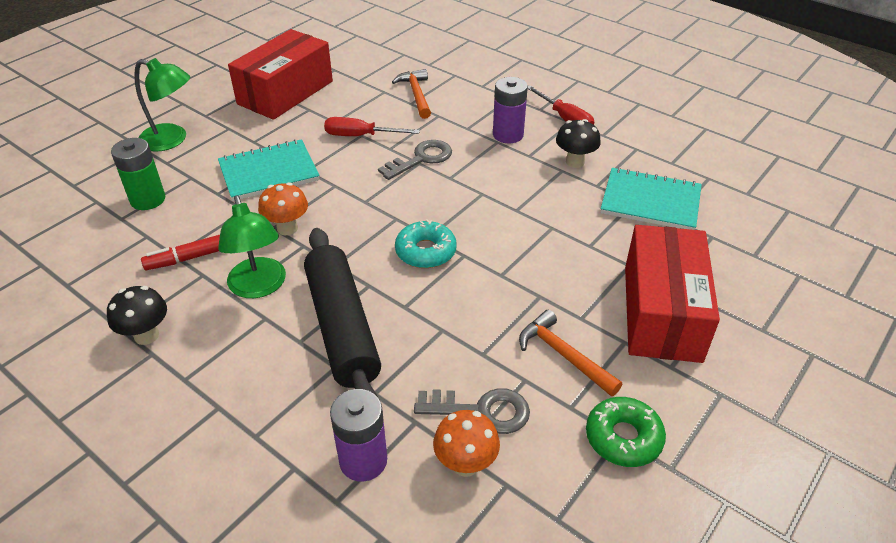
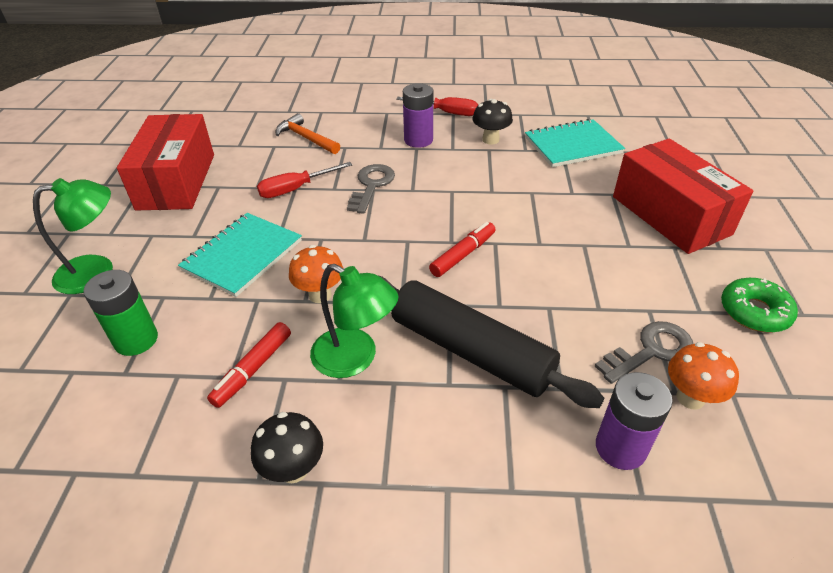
camera: 35 degrees left, 0 degrees up
(425, 251) = (463, 255): turquoise donut -> red marker
(564, 355) = (651, 278): orange hammer -> none

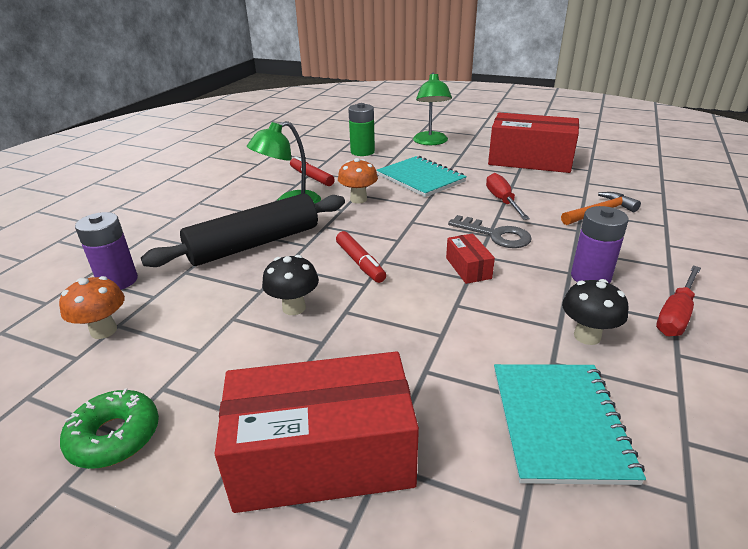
camera: 110 degrees right, 10 degrees down
(293, 469) = (236, 183): black mushroom -> black mushroom (294, 308)
(436, 193) = (468, 268): none -> red box
(650, 351) = (162, 329): grey key -> none

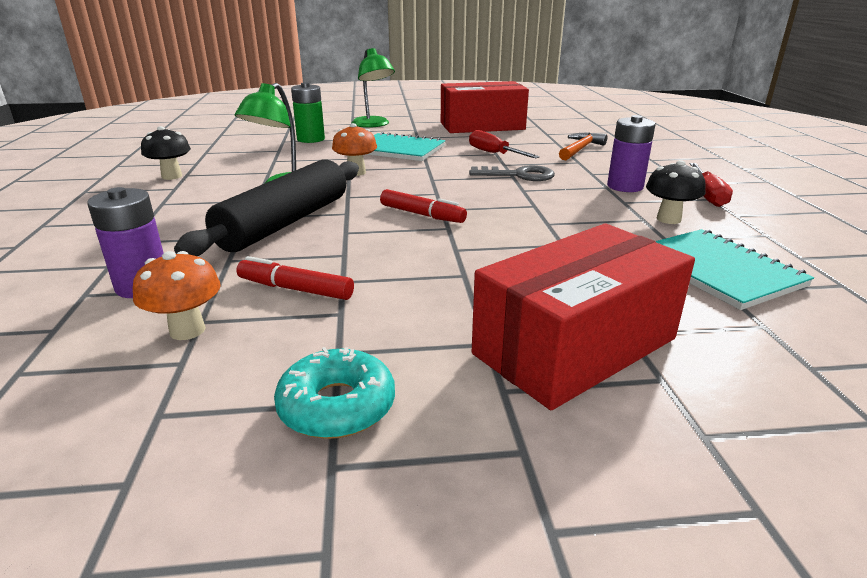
camera: 30 degrees left, 5 degrees down
(115, 436) = (337, 406): green donut -> turquoise donut
(294, 308) = (400, 258): black mushroom -> black mushroom (172, 176)
(311, 177) = (279, 164): red marker -> red marker (295, 289)
(468, 268) = (525, 199): red box -> none

